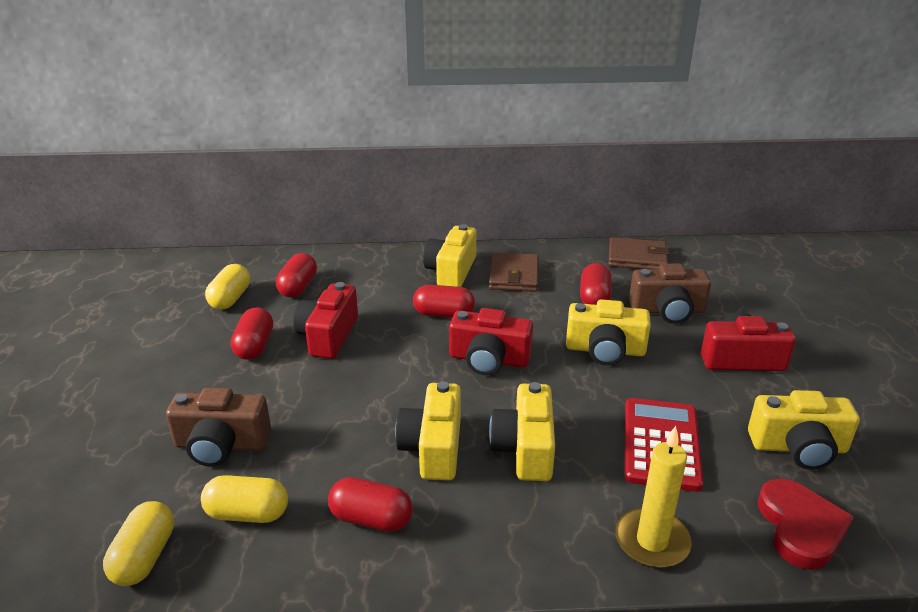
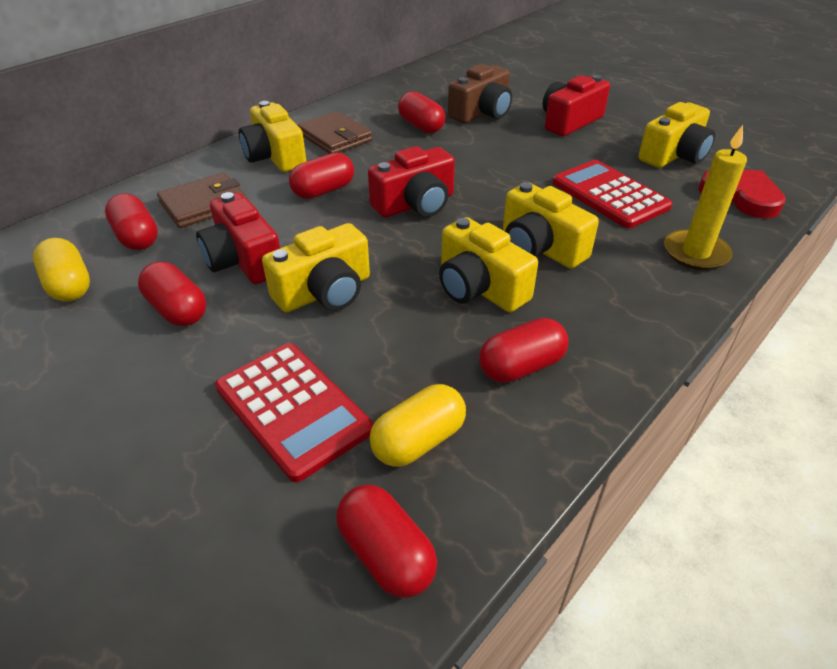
camera: 45 degrees left, 10 degrees up
(144, 557) = (386, 554): yellow capsule -> red capsule
(221, 445) = (293, 409): brown camera -> red calculator
(605, 350) = (484, 156): yellow camera -> yellow camera (325, 292)
(637, 258) = (406, 87): brown wallet -> brown wallet (204, 204)

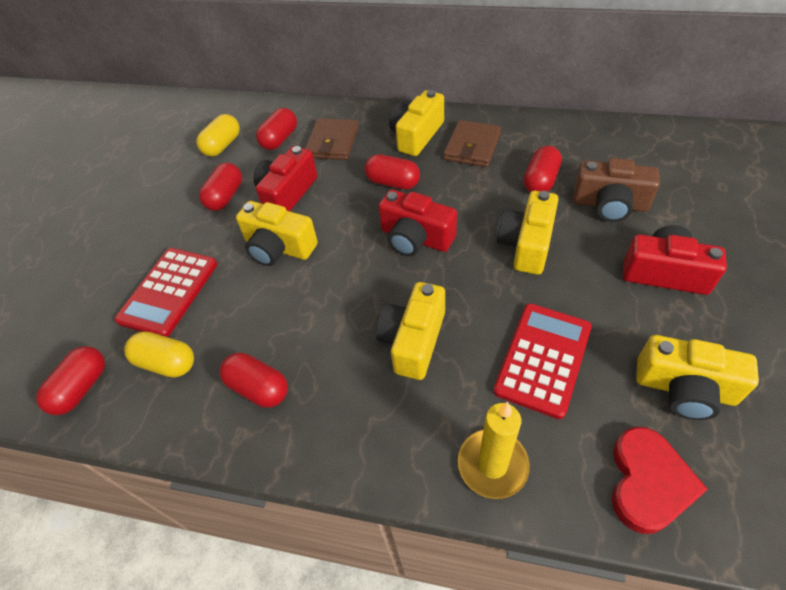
camera: 65 degrees right, 10 degrees up
(204, 204) = (332, 142): brown wallet -> brown wallet turned 75 degrees clockwise
(479, 288) = (334, 325): yellow camera -> yellow camera (526, 244)

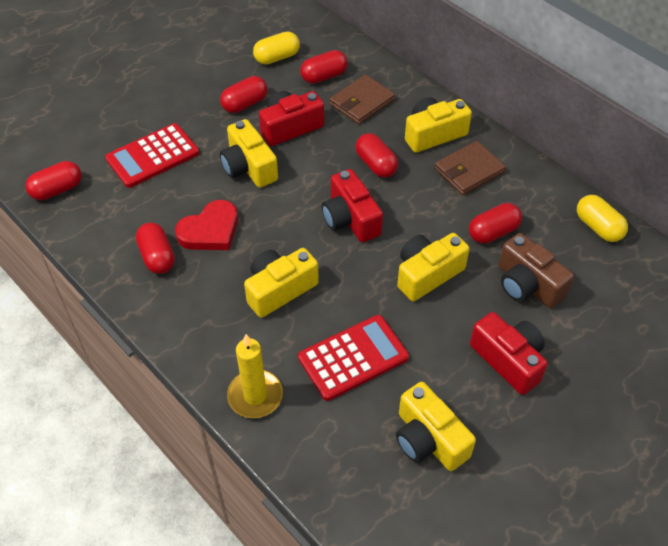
camera: 30 degrees right, 0 degrees up
(166, 363) = (116, 205): yellow capsule -> yellow capsule (598, 227)
(648, 482) = (340, 471): red heart -> red heart (210, 230)

